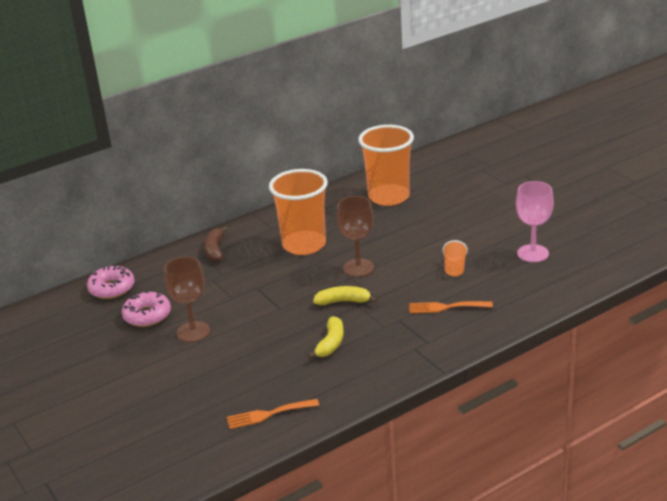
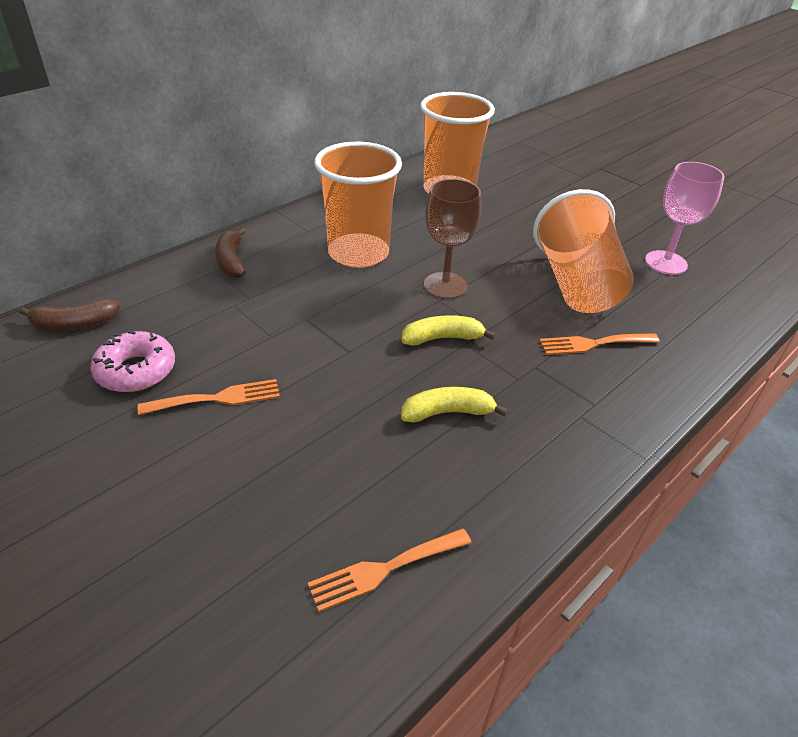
camera: 15 degrees left, 10 degrees up
(112, 288) = (74, 324): pink donut -> brown banana
(193, 332) = (217, 398): brown goblet -> orange fork
(331, 343) = (448, 412): yellow banana -> yellow banana turned 105 degrees counterclockwise
(454, 268) = (576, 284): orange cup -> orange cup, size x2.38

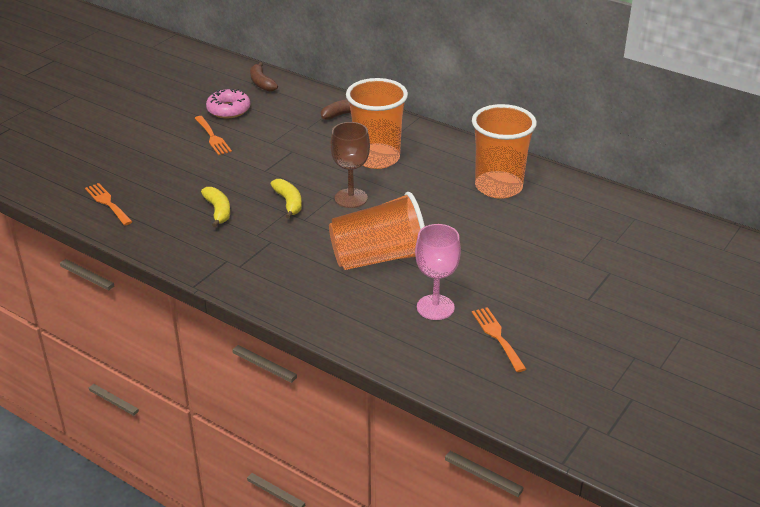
camera: 80 degrees right, 5 degrees down
(593, 344) = (303, 266): orange fork -> orange fork (497, 336)

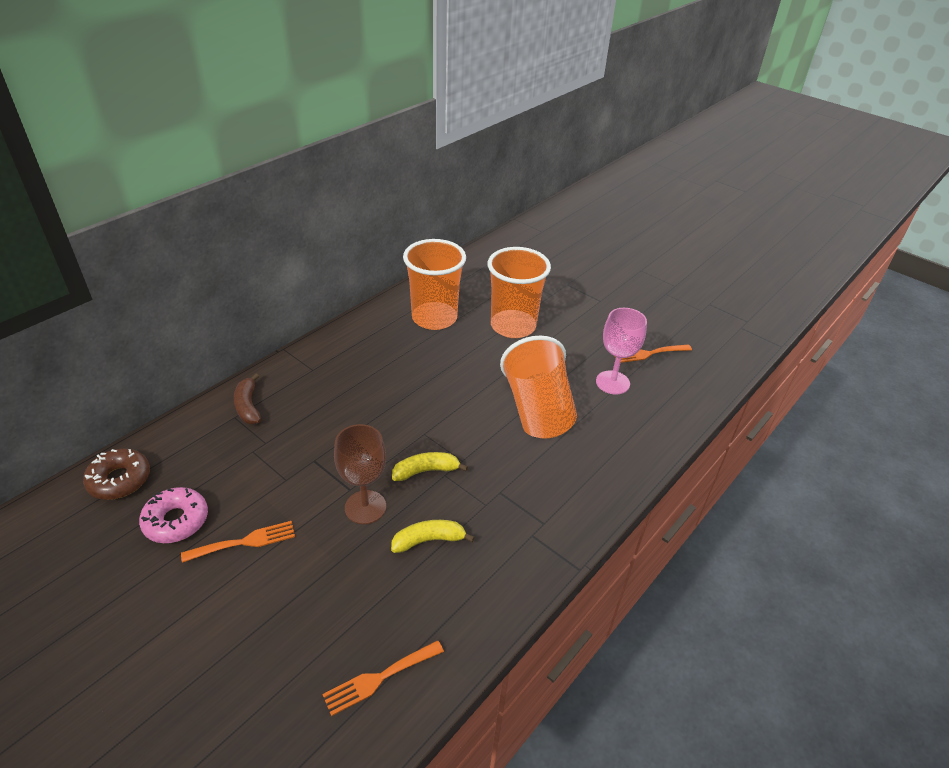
camera: 85 degrees left, 5 degrees up
(261, 83) = (119, 480): brown banana -> brown donut
(351, 198) = (429, 418): brown goblet -> brown goblet (365, 507)
(377, 158) = (356, 390): orange cup -> orange cup (513, 326)

